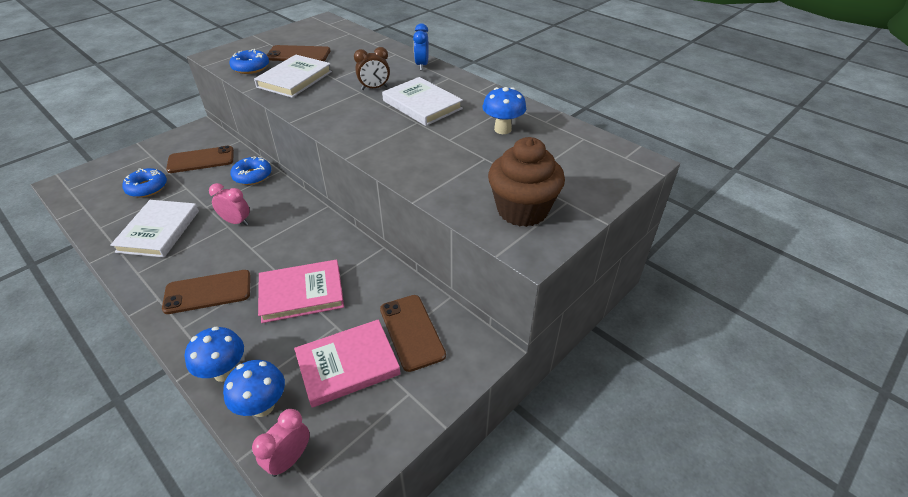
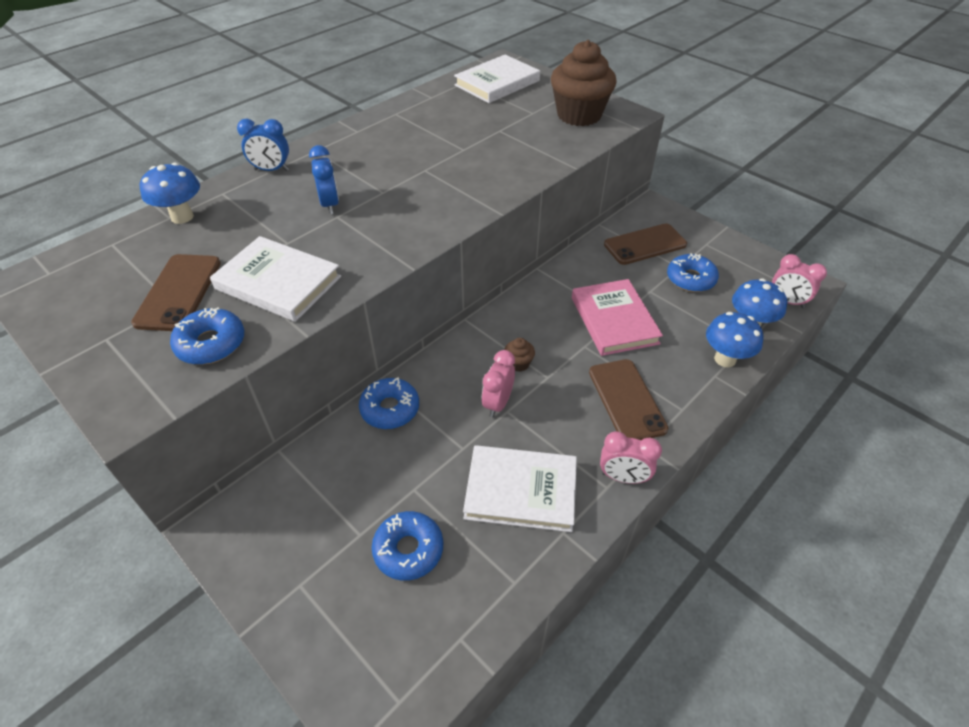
camera: 90 degrees left, 5 degrees up
(139, 282) = (623, 477): none -> pink clock
(201, 160) = (332, 492): brown phone -> none
(270, 233) = (518, 363): none -> brown cupcake
(348, 365) = (690, 279): pink book -> blue donut
(374, 88) = (330, 205): brown clock -> blue clock
(422, 105) = (384, 167): white book -> white book (497, 83)
(502, 129) = (446, 119): blue mushroom -> blue mushroom (182, 217)

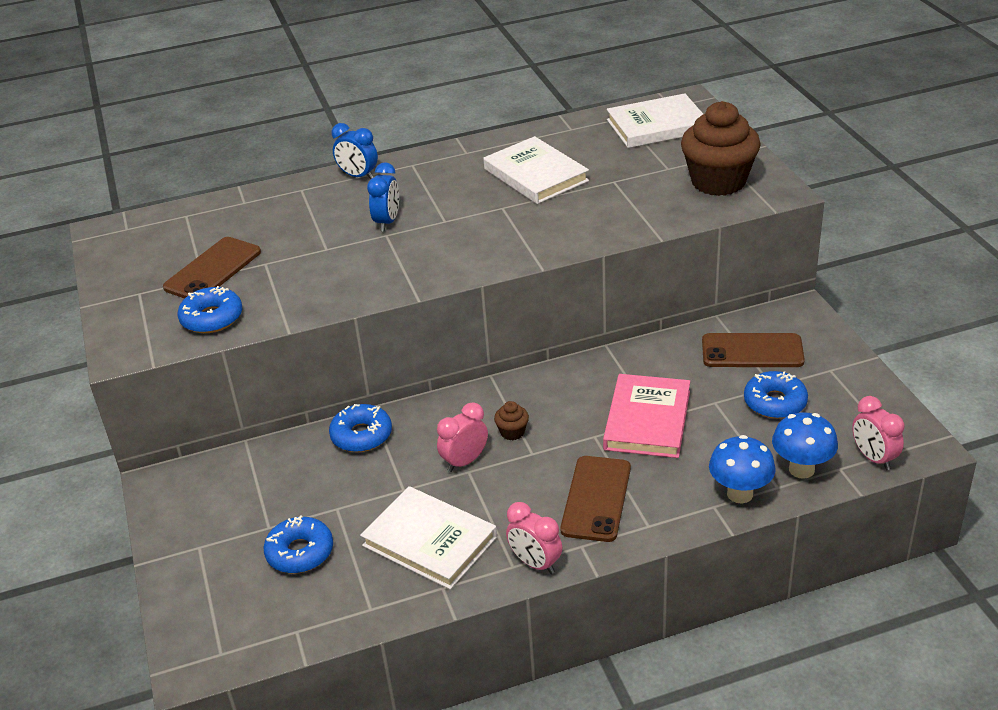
camera: 30 degrees right, 10 degrees down
(182, 217) = (254, 204): blue mushroom -> none
(278, 283) = (295, 282): white book -> white book (536, 175)

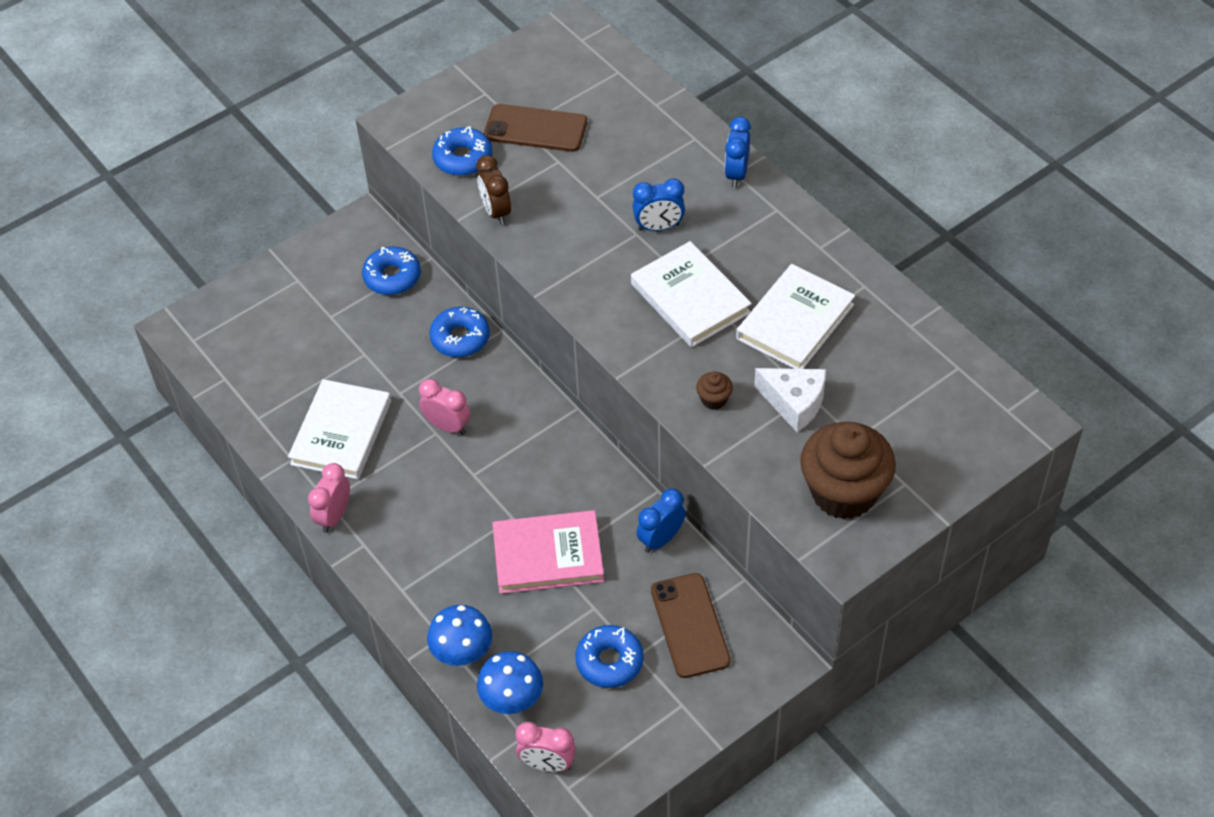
camera: 70 degrees right, 15 degrees up
(297, 308) = (496, 212): none -> brown clock
(300, 552) = (307, 348): blue donut -> blue donut (392, 277)
(512, 432) = (498, 450): brown cupcake -> brown cupcake (714, 399)
(596, 499) = (426, 541): brown phone -> none
(618, 188) = (794, 403): none -> white cheese
(657, 126) = (951, 406): white book -> white book (690, 298)
(657, 351) = (661, 539): none -> blue clock
(873, 458) = (547, 764): pink clock -> pink clock turned 120 degrees counterclockwise

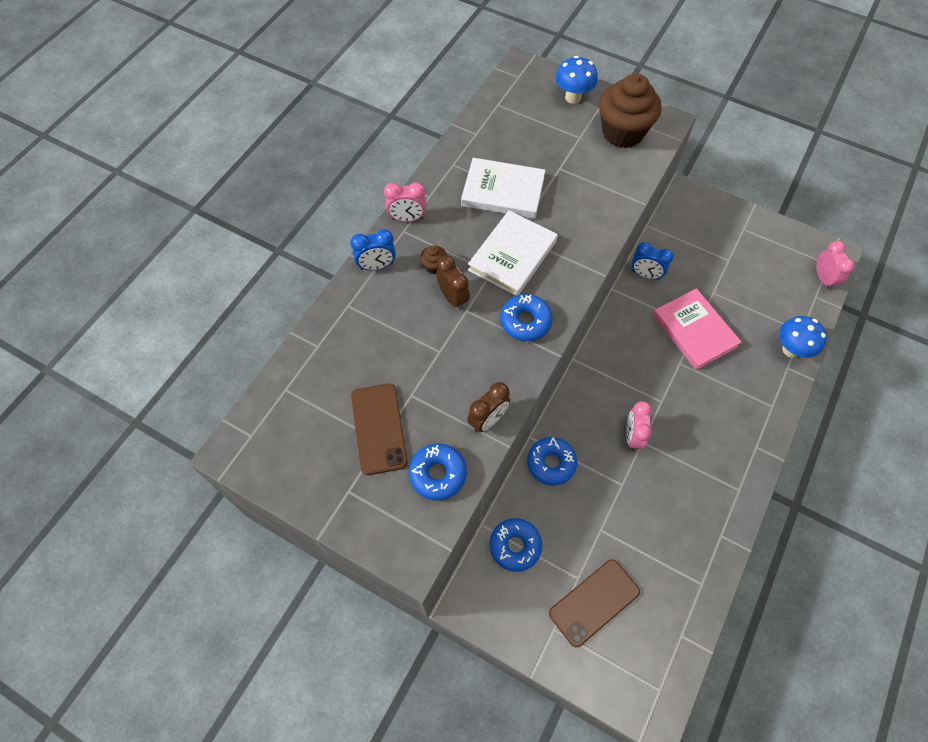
camera: 115 degrees left, 10 degrees up
(334, 516) = (748, 478): pink clock -> pink clock (407, 218)
(341, 433) = (679, 510): white book -> none
(512, 702) = (800, 311): blue mushroom -> blue mushroom (573, 97)
(609, 661) = (742, 272): blue donut -> blue donut (525, 321)
(658, 227) = (453, 298): blue clock -> brown clock
(690, 625) = (693, 241): brown phone -> brown phone (594, 602)
(714, 399) = (592, 215): brown cupcake -> brown cupcake (434, 266)
(794, 403) = (570, 173): white cheese -> none

